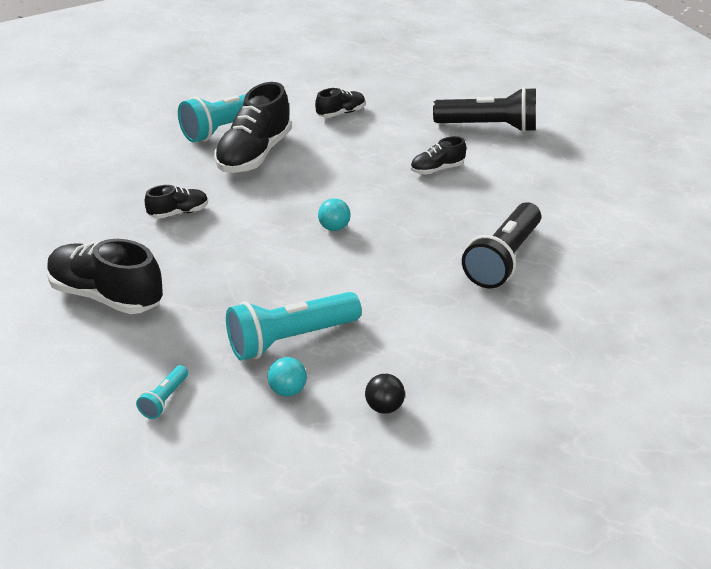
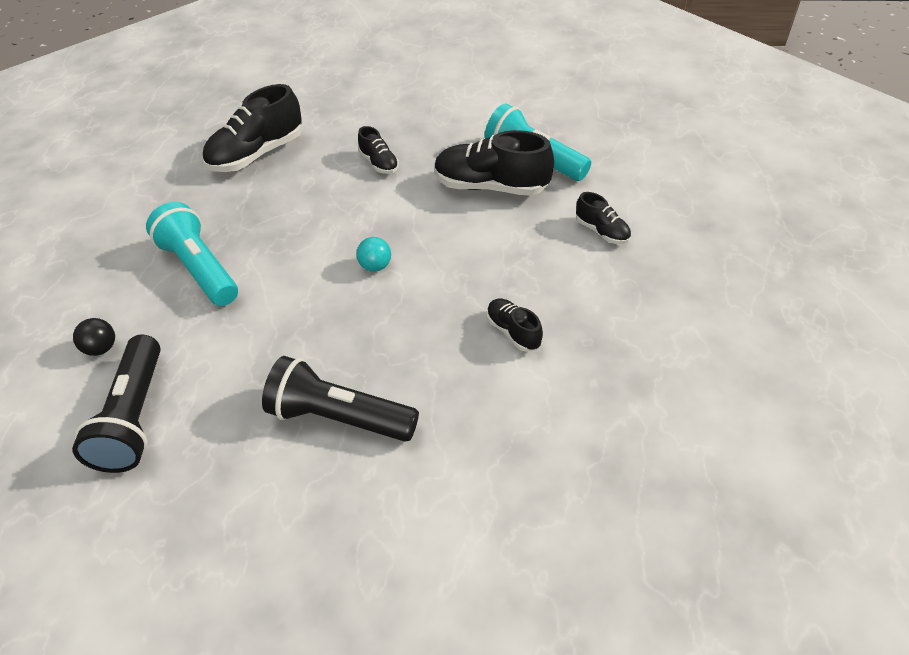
camera: 80 degrees right, 10 degrees up
(106, 296) = (257, 154): black shoe -> black shoe turned 150 degrees counterclockwise
(164, 399) = (129, 214): turquoise flashlight -> none
(287, 390) = (132, 280): turquoise ball -> none
(489, 126) = (636, 371): black flashlight -> black flashlight (134, 417)

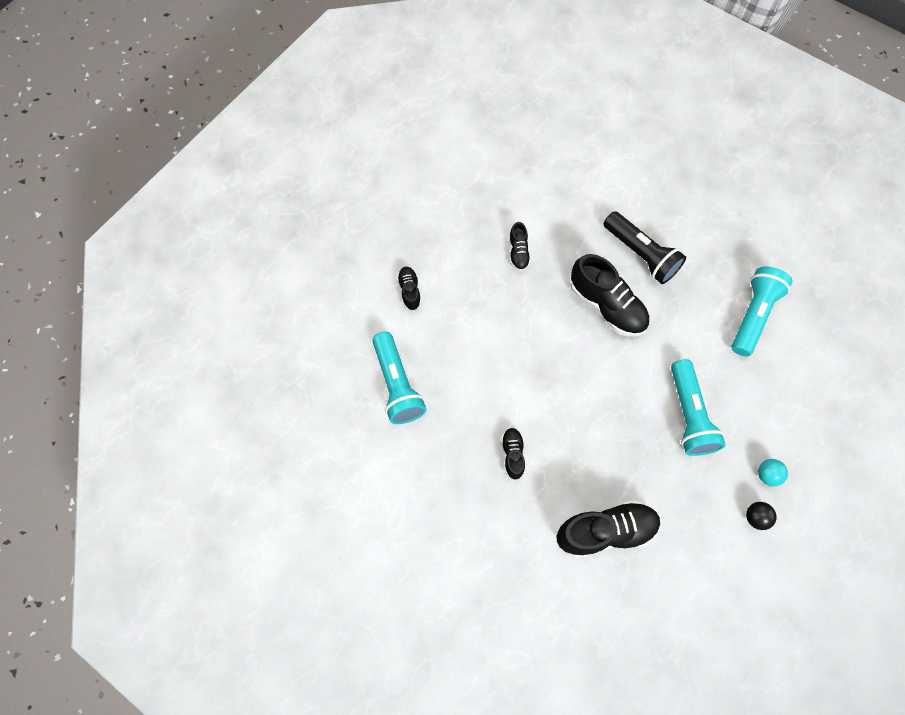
camera: 150 degrees left, 20 degrees up
(101, 348) = (767, 379): black ball -> black ball (755, 517)
(134, 417) = (753, 315): black flashlight -> turquoise flashlight
(375, 266) = (570, 347): turquoise ball -> turquoise ball (767, 475)
(491, 187) = (448, 375): black shoe -> black shoe (606, 306)

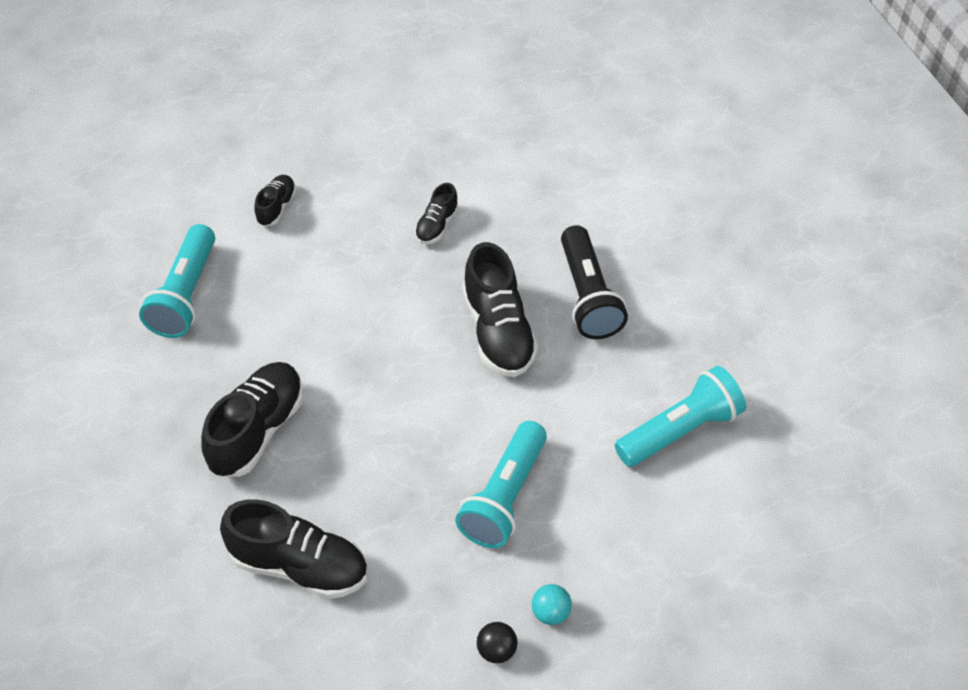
camera: 30 degrees right, 15 degrees down
(512, 454) = (256, 430): black shoe -> black shoe, size x1.94

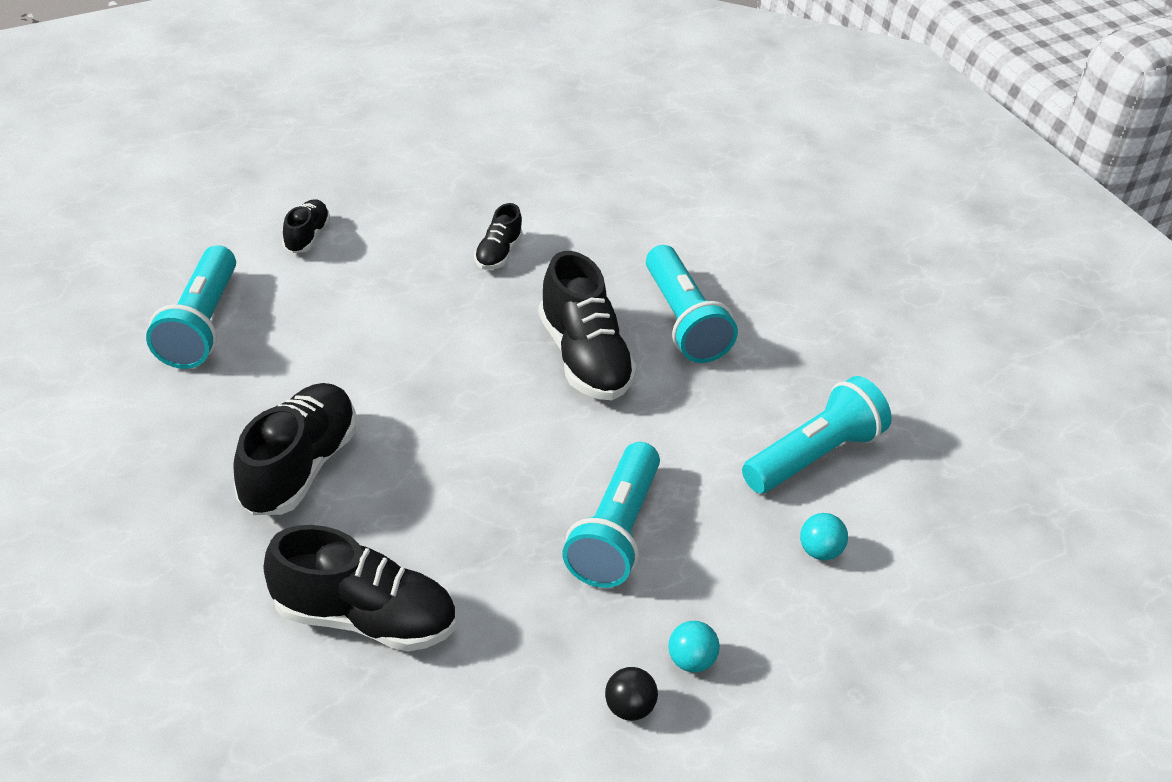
camera: 10 degrees left, 10 degrees down
(588, 296) = (683, 321): black flashlight -> turquoise flashlight
(670, 520) = (819, 551): none -> turquoise ball

